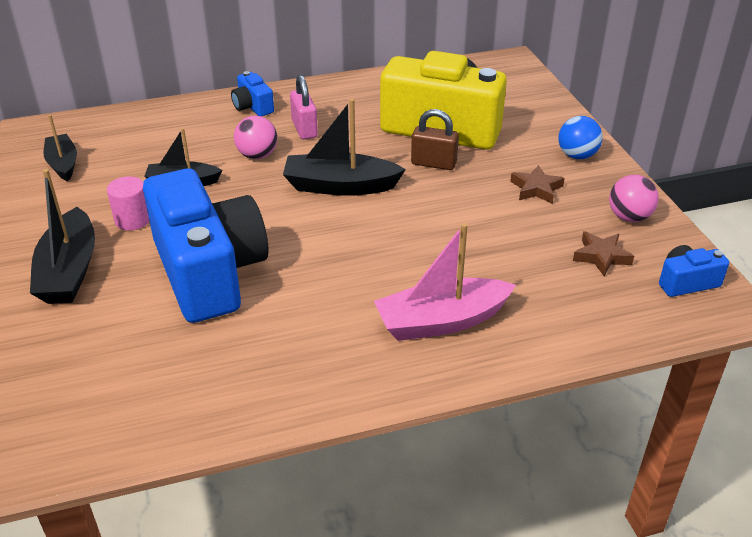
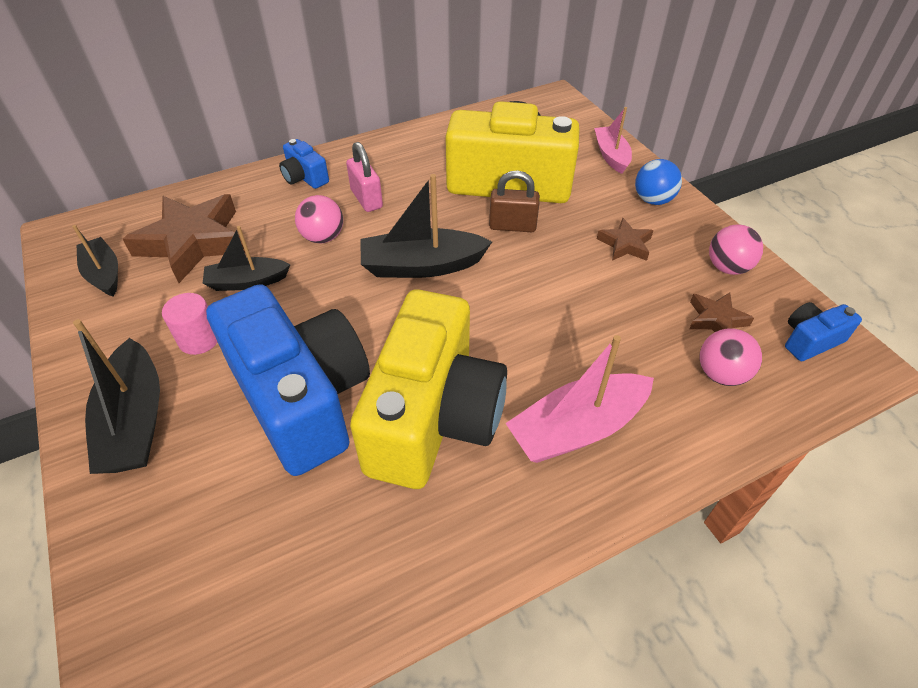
camera: 10 degrees left, 10 degrees up
(142, 148) = (192, 242): none -> brown star
(318, 298) = (433, 417): none -> yellow camera
(549, 115) = (611, 156): none -> pink boat
(589, 298) = (721, 374): none -> pink ball

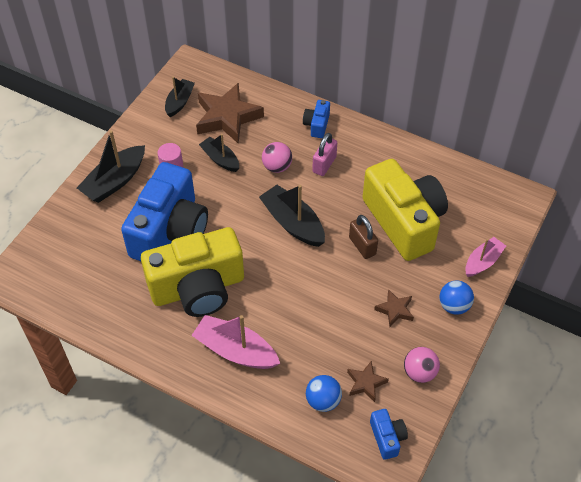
camera: 55 degrees right, 5 degrees up
(721, 374) = (323, 401): pink ball -> blue ball
(810, 340) = (387, 437): blue camera -> blue camera turned 45 degrees clockwise

